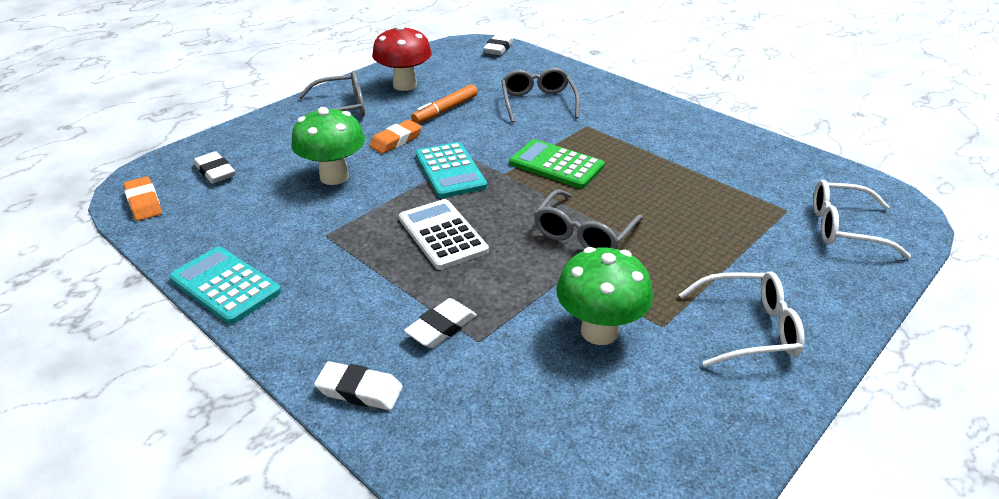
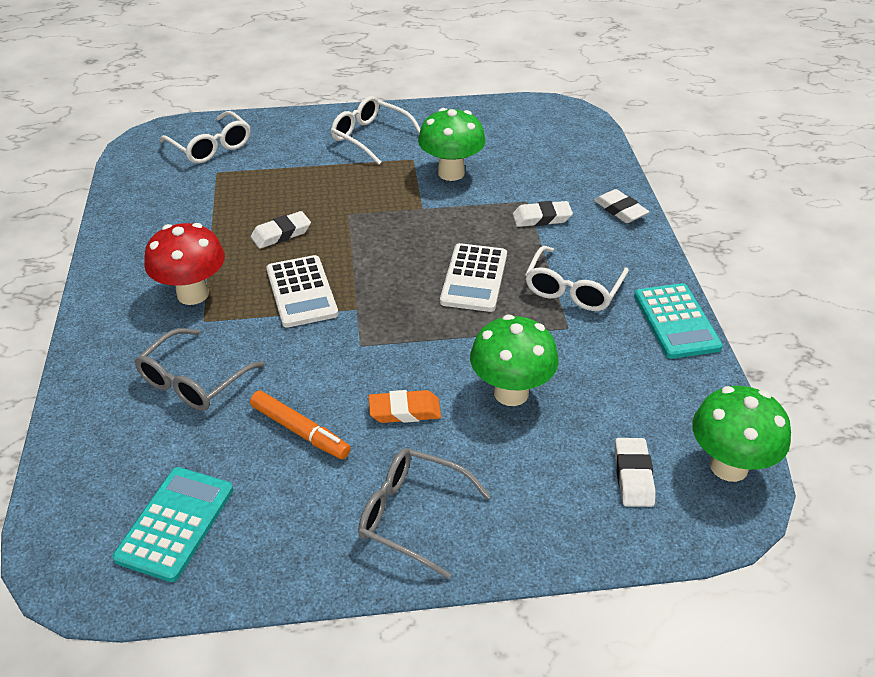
camera: 140 degrees left, 5 degrees up
(144, 203) = (729, 466): orange eraser -> green mushroom
(345, 269) = (573, 288): none -> white glasses
(404, 85) = (287, 519): red mushroom -> red mushroom (193, 294)
(445, 110) = (300, 431): orange marker -> orange marker turned 45 degrees clockwise
(450, 171) = (397, 337): turquoise calculator -> turquoise calculator (175, 523)
(498, 48) = (65, 531): white eraser -> white eraser (281, 234)
(556, 165) = (301, 292): green calculator -> white calculator
(584, 232) = (372, 227): grey glasses -> none

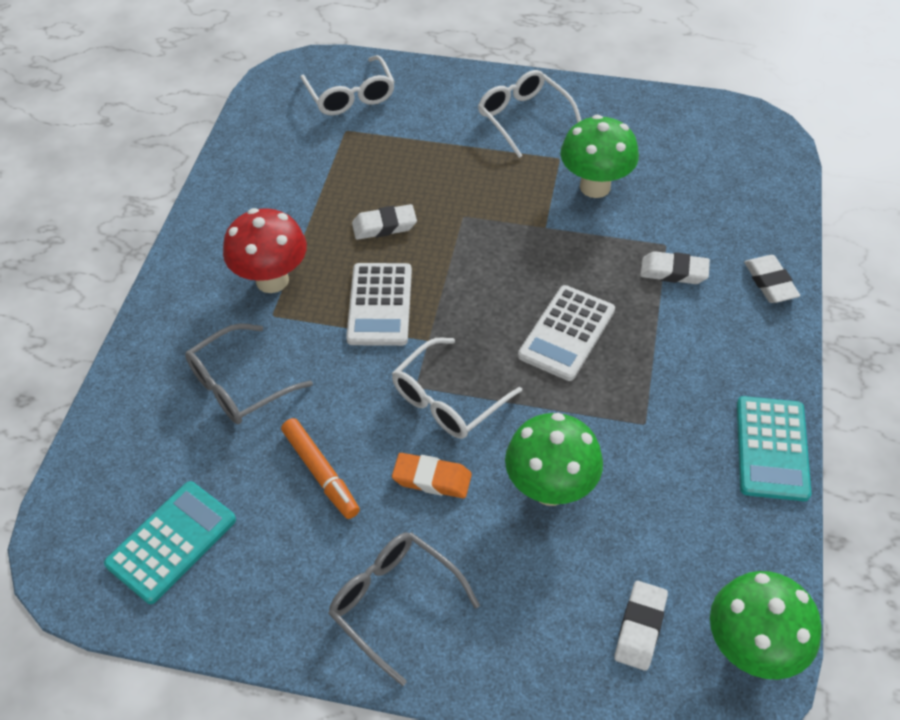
camera: 20 degrees right, 10 degrees up
(573, 288) = (671, 374): white glasses -> white glasses (449, 399)

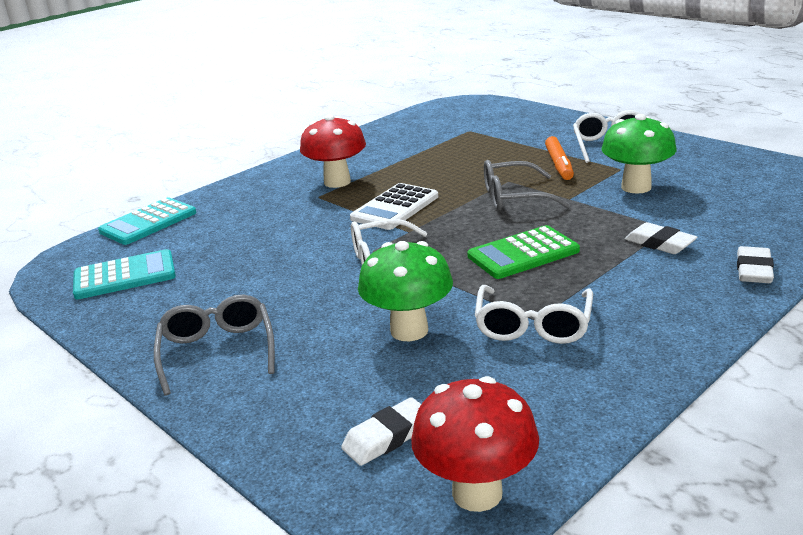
camera: 35 degrees right, 25 degrees down
(240, 384) = (258, 220): grey glasses -> grey glasses (515, 197)
(321, 472) = (254, 273): orange marker -> orange marker (559, 164)
(350, 95) = (491, 117): white glasses -> white glasses (533, 325)
(384, 226) = (443, 174): white eraser -> none
(432, 479) = (325, 298): orange eraser -> none
(566, 333) = (523, 253): white calculator -> green calculator
(751, 649) = (477, 493): green mushroom -> red mushroom
(771, 448) = (646, 369): turquoise calculator -> turquoise calculator (148, 222)

